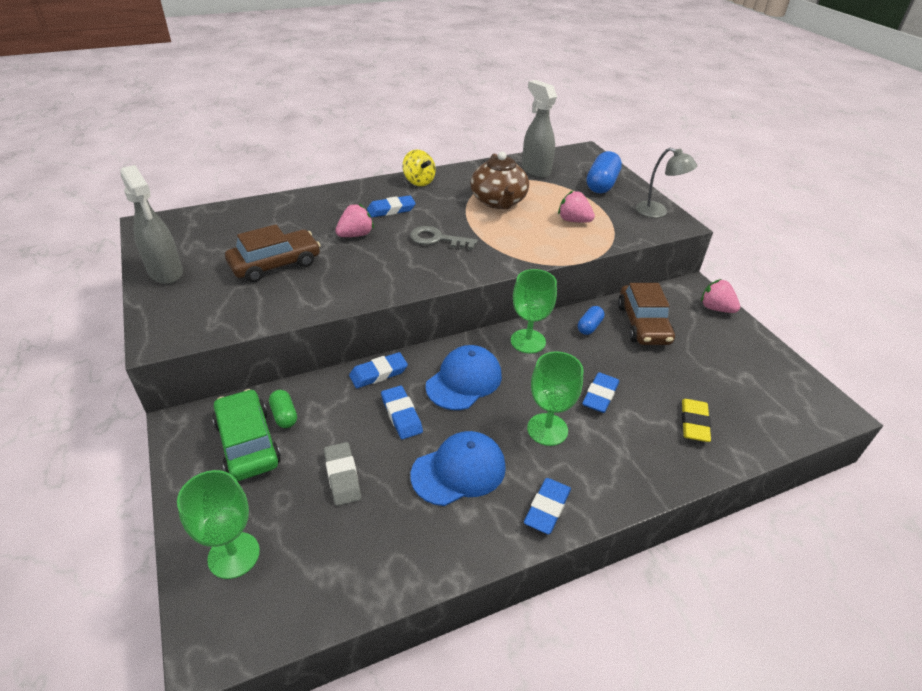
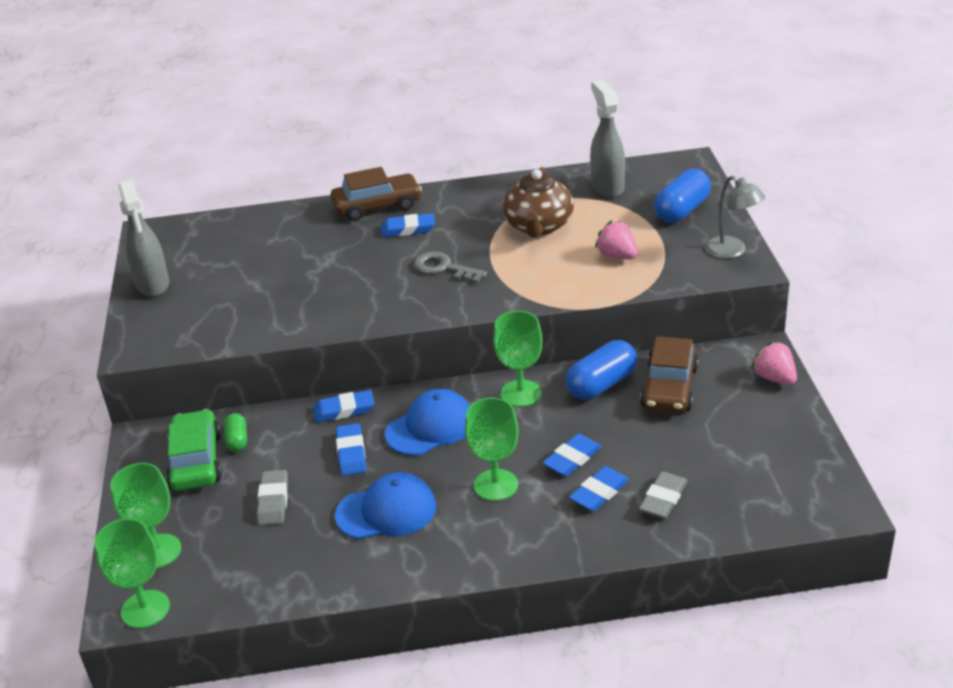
camera: 20 degrees right, 5 degrees down
(237, 634) = (145, 609): none -> green goblet
(275, 264) = (261, 284): brown car -> brown car (377, 206)
(355, 235) = (356, 257): pink strawberry -> none
(419, 181) = (455, 195): yellow spinning top -> none
(547, 508) = (458, 555): blue eraser -> blue eraser (599, 492)
(589, 327) = (601, 384): blue capsule -> blue capsule, size x1.82
(694, 423) = (663, 499): yellow eraser -> grey eraser

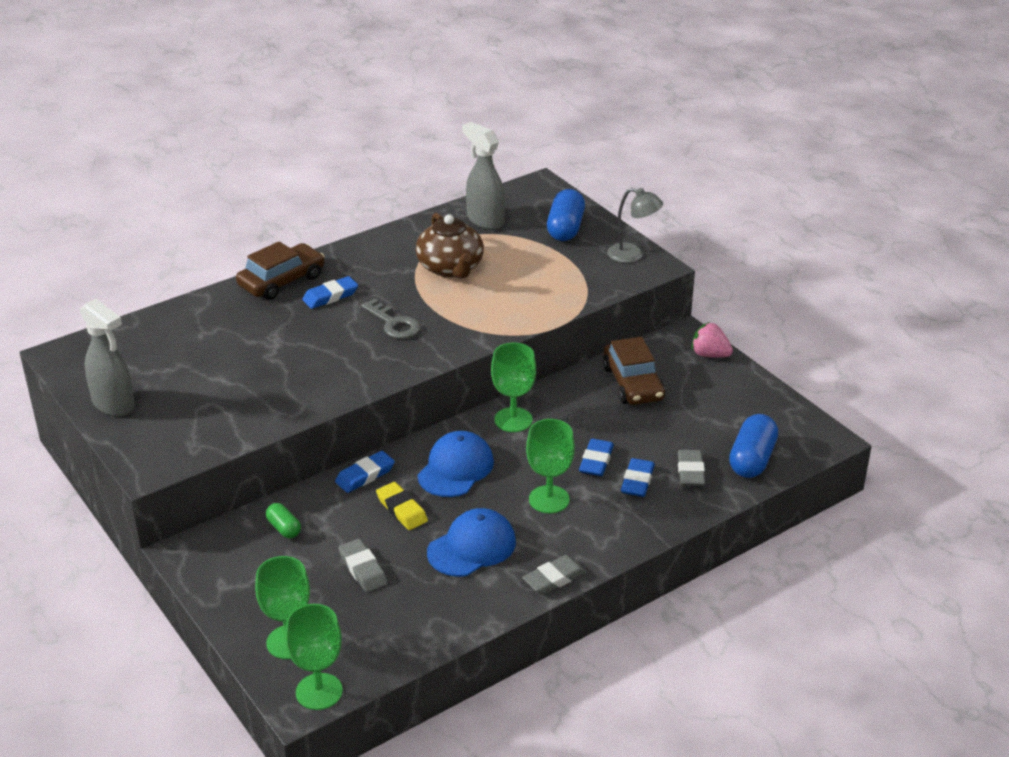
camera: 30 degrees left, 0 degrees up
(196, 461) = (258, 557): green car -> none
(351, 453) = (402, 509): blue eraser -> yellow eraser
(440, 570) = (554, 578): none -> grey eraser
(444, 268) = (394, 324): grey key -> grey key turned 135 degrees counterclockwise
(601, 384) = (576, 395): blue capsule -> blue capsule (752, 460)
(617, 256) = (540, 279): pink strawberry -> none

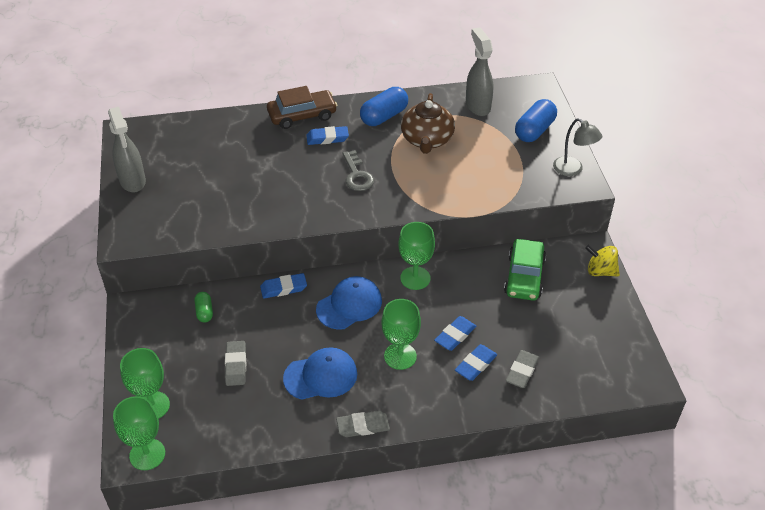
camera: 25 degrees right, 10 degrees up
(402, 509) = (291, 326): yellow eraser -> none
(633, 383) = (524, 277): brown car -> green car
(710, 355) = (600, 271): pink strawberry -> yellow spinning top
(752, 460) = (577, 378): blue capsule -> blue capsule (384, 116)

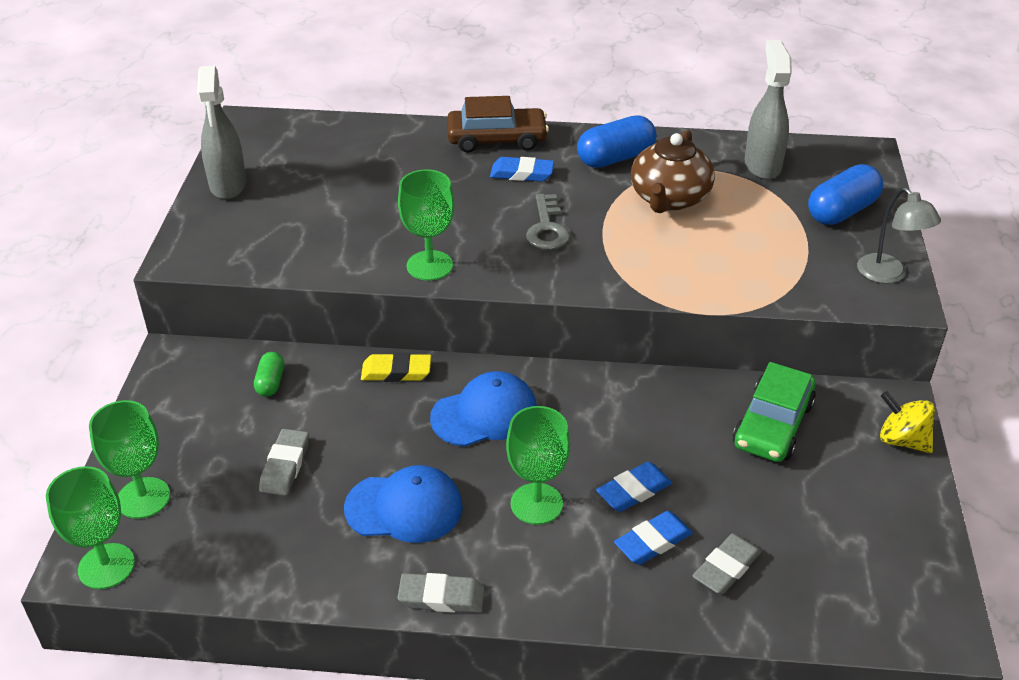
camera: 15 degrees right, 5 degrees down
(283, 288) = (396, 372): blue eraser -> yellow eraser
(415, 278) = (598, 394): green goblet -> green goblet (429, 265)

